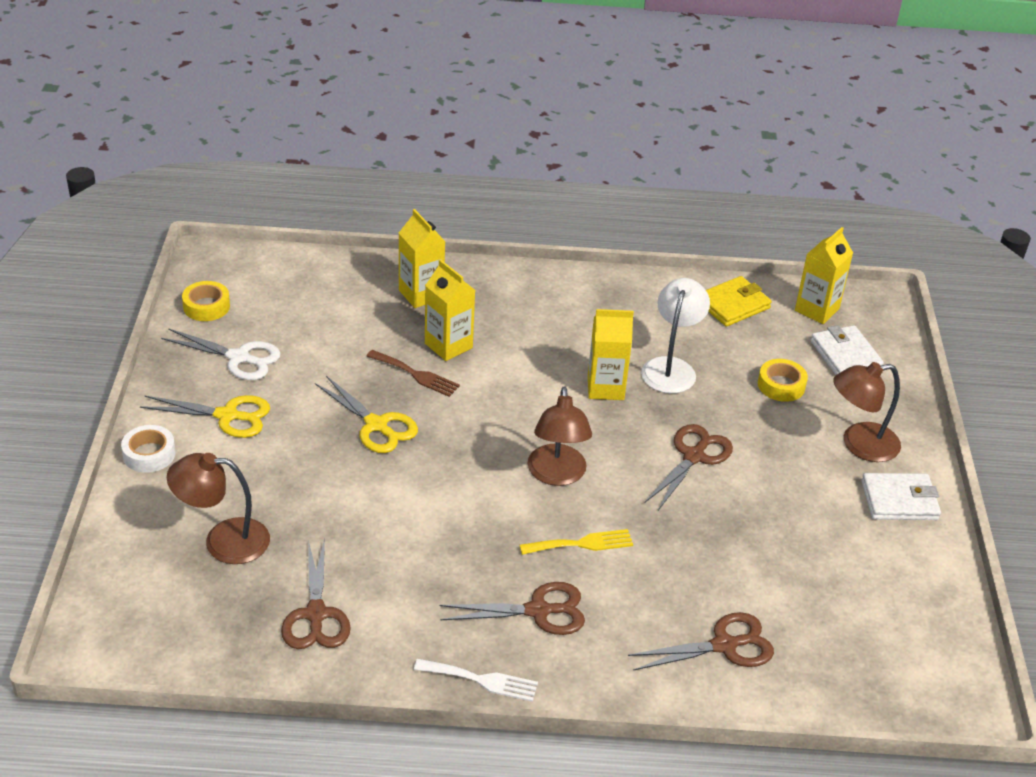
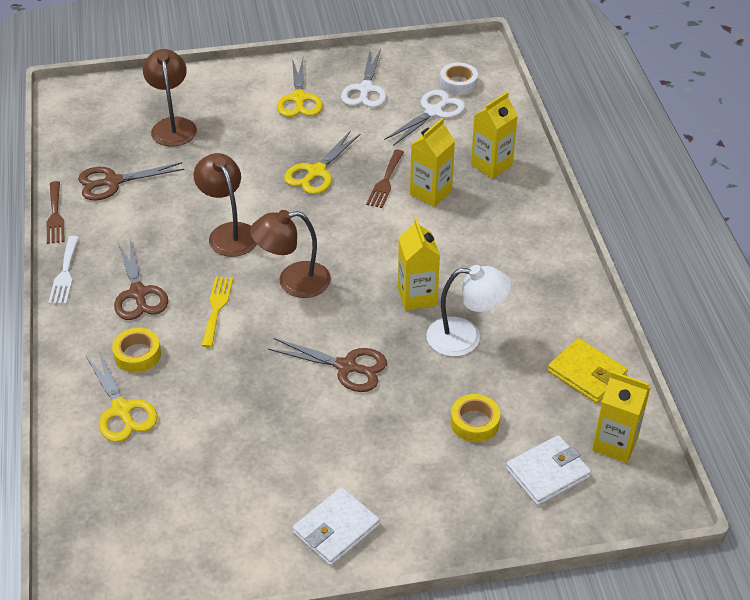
camera: 80 degrees right, 5 degrees up
(149, 454) = (247, 74): white tape -> white tape (458, 83)
(206, 306) = (418, 61): yellow tape -> yellow tape (137, 354)
(310, 315) = (433, 112): none -> white scissors
(362, 682) = (55, 216): none -> brown fork
(582, 544) = (217, 308): yellow fork -> yellow fork turned 150 degrees counterclockwise
(724, 645) = (122, 410): brown scissors -> yellow scissors
(859, 444) = (408, 492): brown lamp -> brown lamp (229, 232)
(899, 500) = (336, 529): white wallet -> white wallet turned 60 degrees clockwise

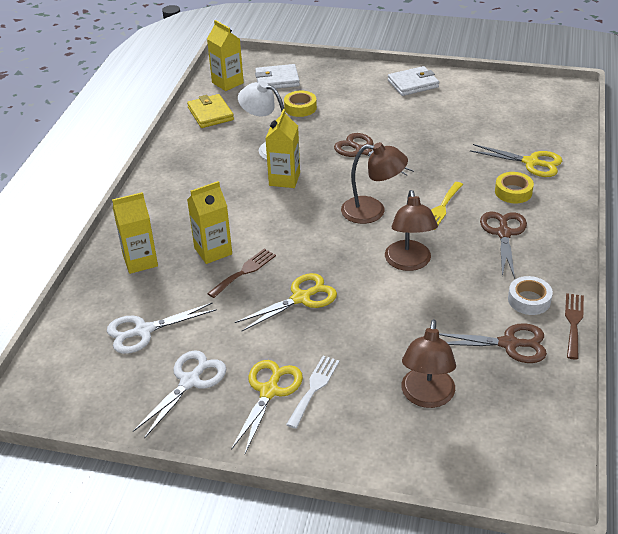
camera: 155 degrees left, 5 degrees down
(65, 274) = (567, 265): white fork -> white fork (314, 388)
(122, 410) = (531, 162): yellow scissors -> yellow scissors turned 120 degrees clockwise
(458, 83) = (89, 358): white tape -> white tape (529, 300)

